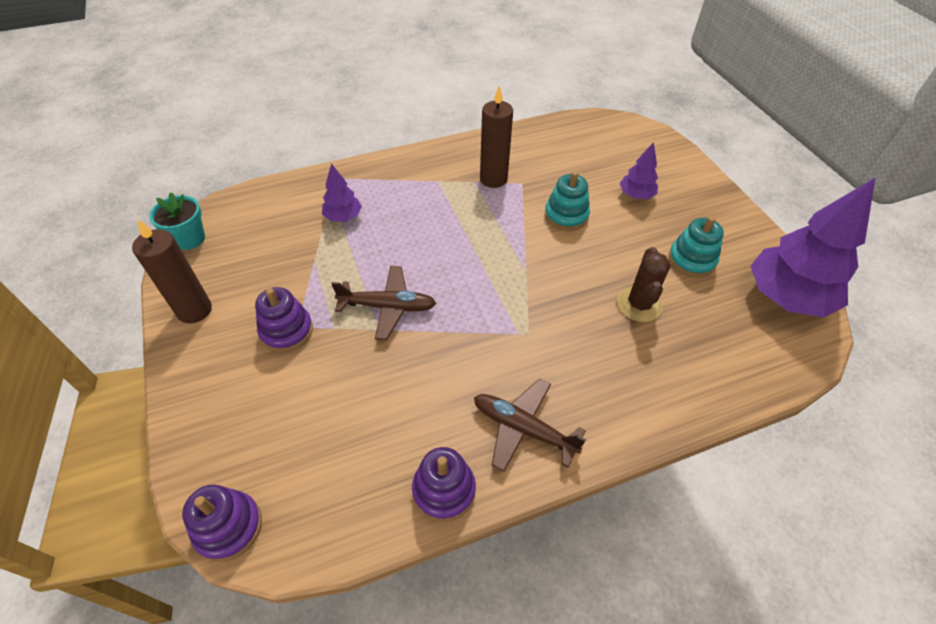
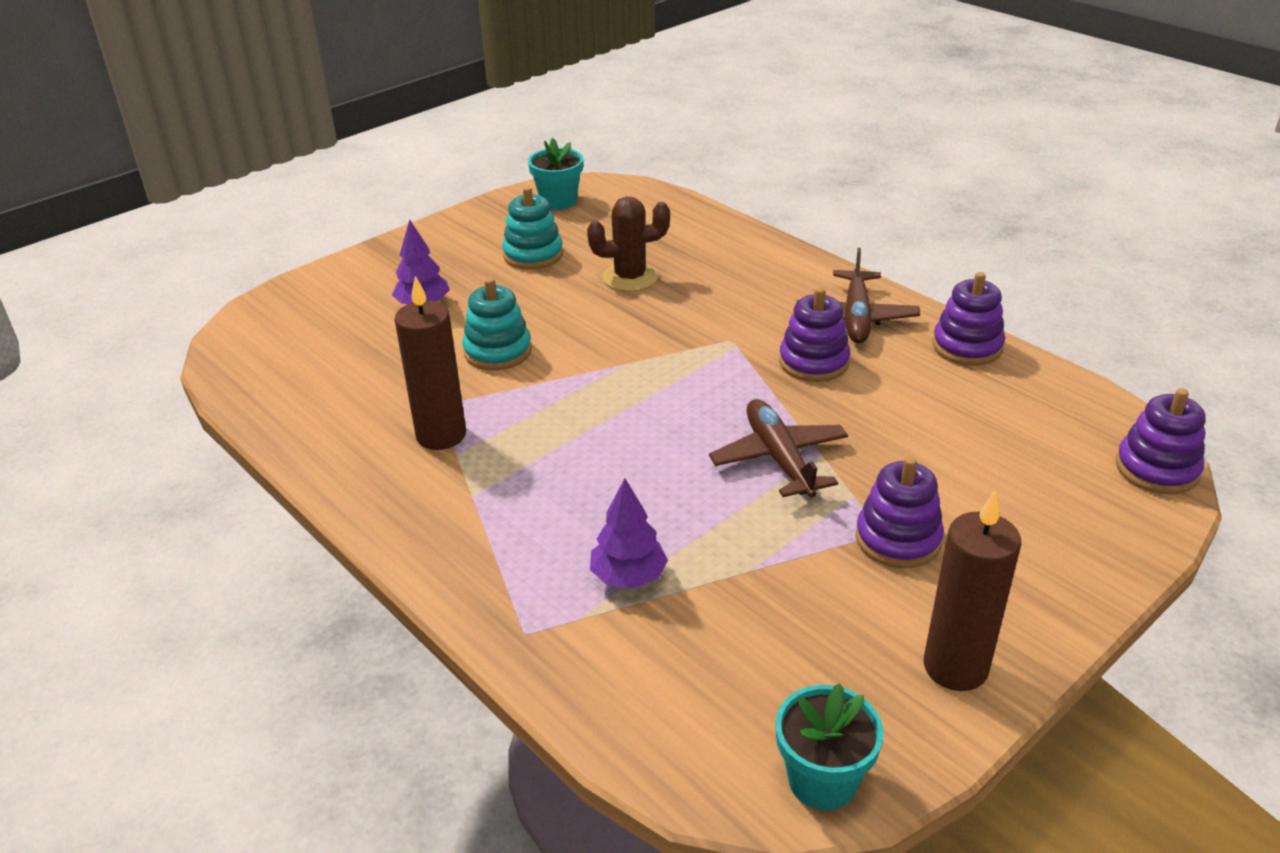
camera: 110 degrees left, 15 degrees down
(476, 370) = (813, 362): none -> purple stacking toy
(786, 297) = (558, 201): purple tree -> turquoise flower pot

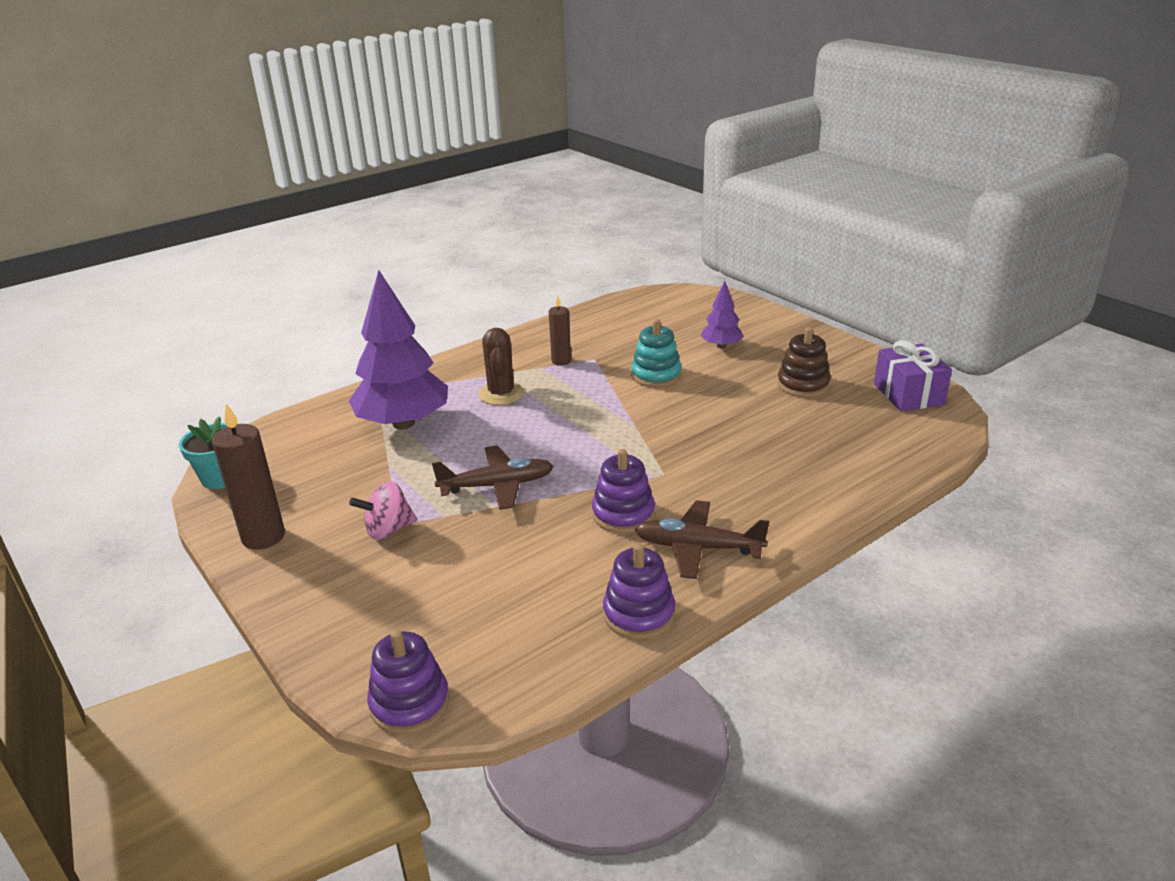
camera: 95 degrees right, 5 degrees down
(441, 435) = (561, 361): brown candle -> brown candle, size x0.61
(533, 255) = (803, 385): turquoise stacking toy -> brown stacking toy
(558, 201) = (908, 394): turquoise flower pot -> purple gift
(628, 577) = (403, 423): purple tree -> purple tree, size x2.05
(630, 278) = (767, 428): brown cactus -> brown cactus (501, 394)
(898, 539) = (388, 530): purple stacking toy -> pink spinning top

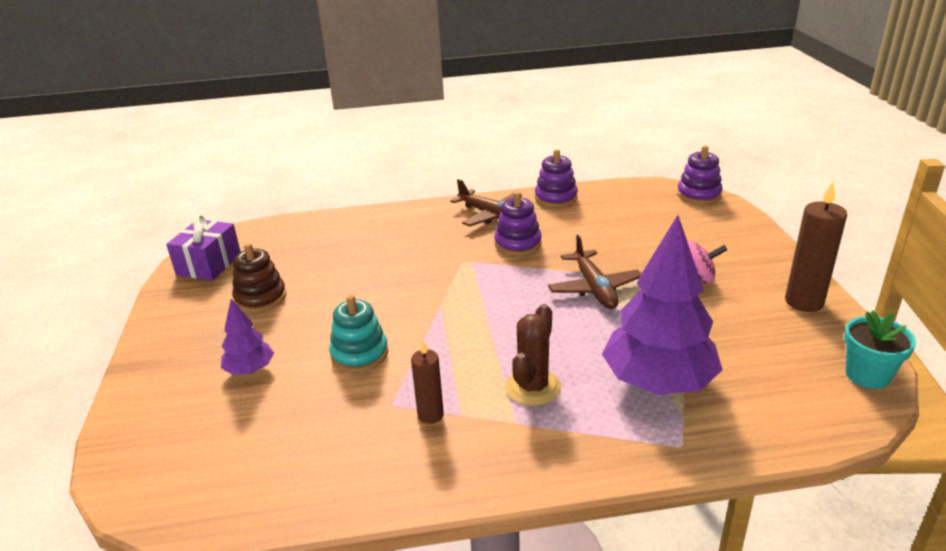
camera: 150 degrees left, 0 degrees up
(497, 486) = (594, 288): brown plane -> brown plane turned 120 degrees counterclockwise

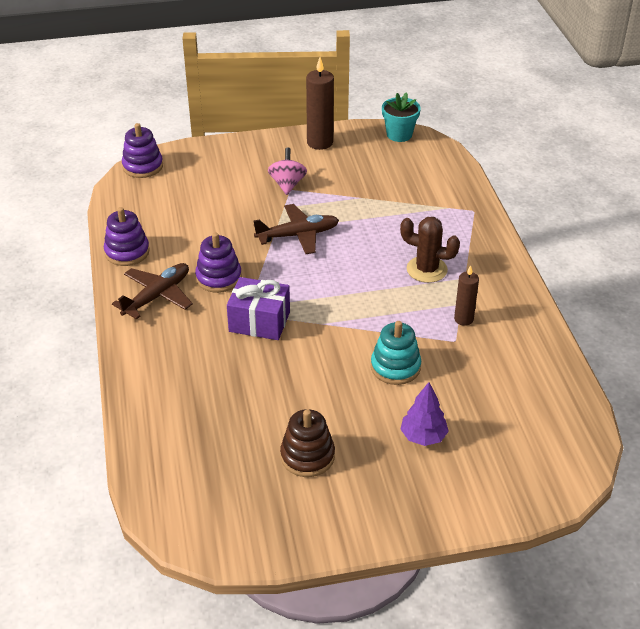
camera: 95 degrees left, 10 degrees up
(209, 264) = (234, 523): purple gift -> purple gift (259, 321)
(658, 382) = (415, 214): purple tree -> none

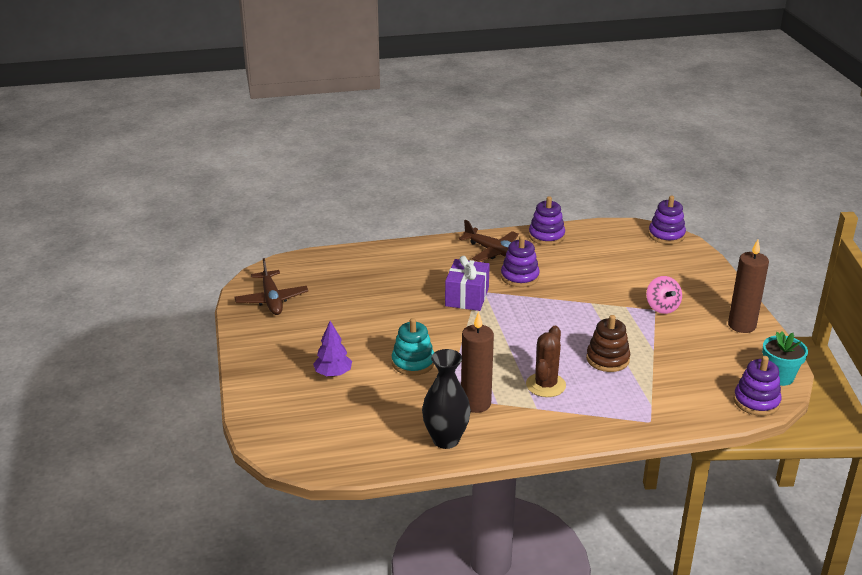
camera: 90 degrees right, 10 degrees down
(287, 184) = (662, 307): pink spinning top -> pink spinning top turned 75 degrees clockwise
(298, 235) = (584, 314): brown plane -> brown plane (272, 300)
(307, 456) = (320, 320): brown stacking toy -> brown stacking toy (607, 359)
(437, 151) = (756, 401): none -> purple stacking toy
(463, 319) = (475, 403): brown candle -> brown candle, size x1.65
(526, 341) = (446, 440): none -> black vase

